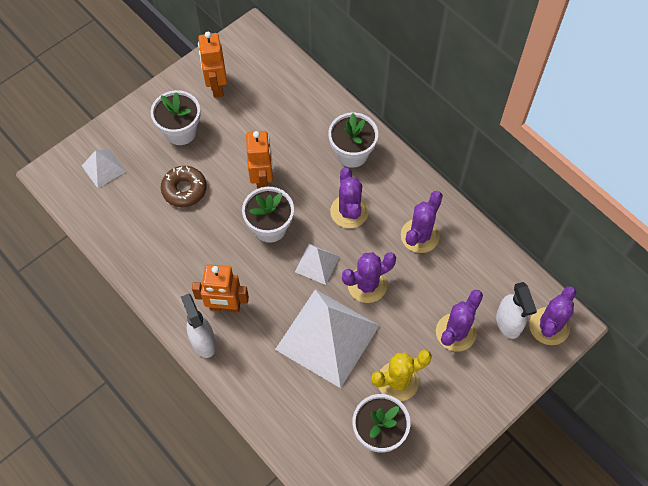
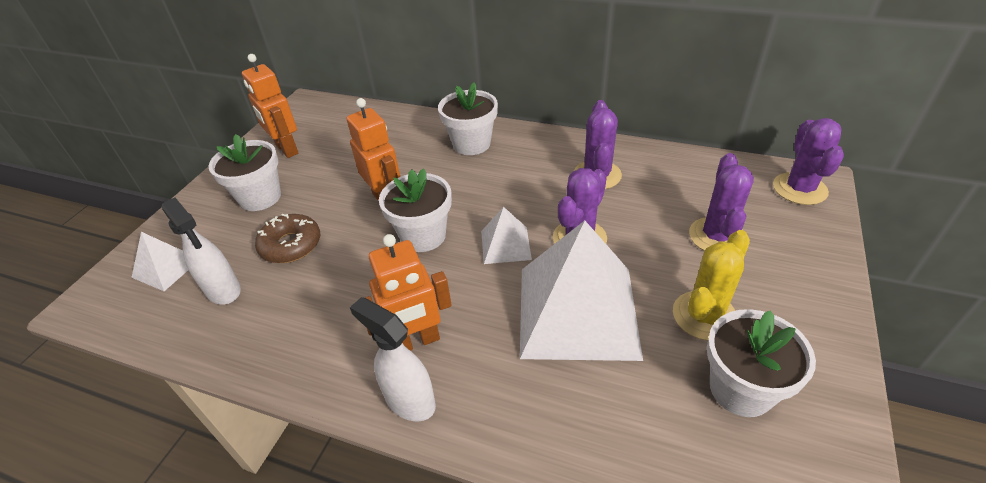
camera: 25 degrees left, 20 degrees down
(349, 211) = (505, 186): purple cactus -> none
(508, 323) = (759, 204): white spray bottle -> white spray bottle (223, 290)

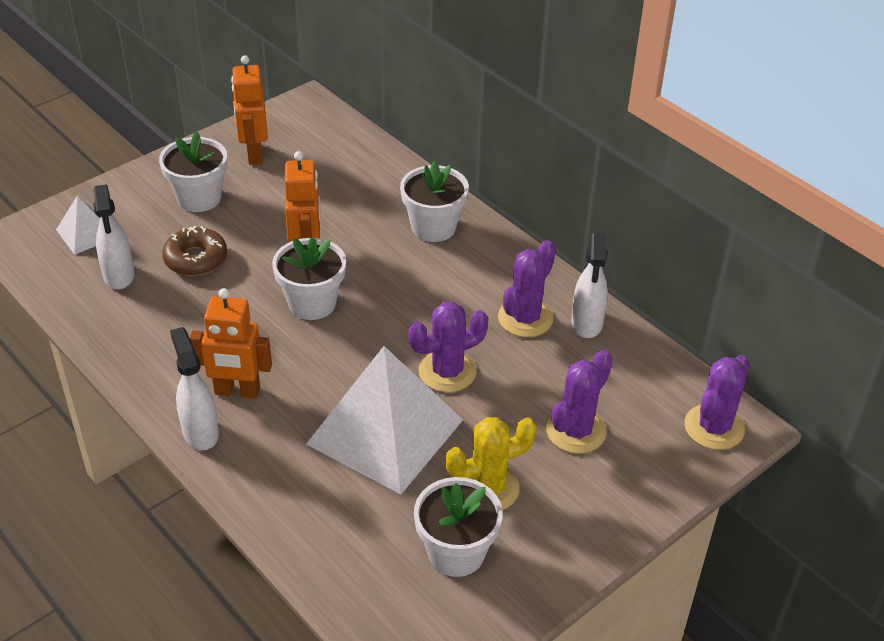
camera: 25 degrees right, 0 degrees up
(505, 245) = (376, 346): white pyramid -> none
(642, 160) = (587, 323): none -> white spray bottle

